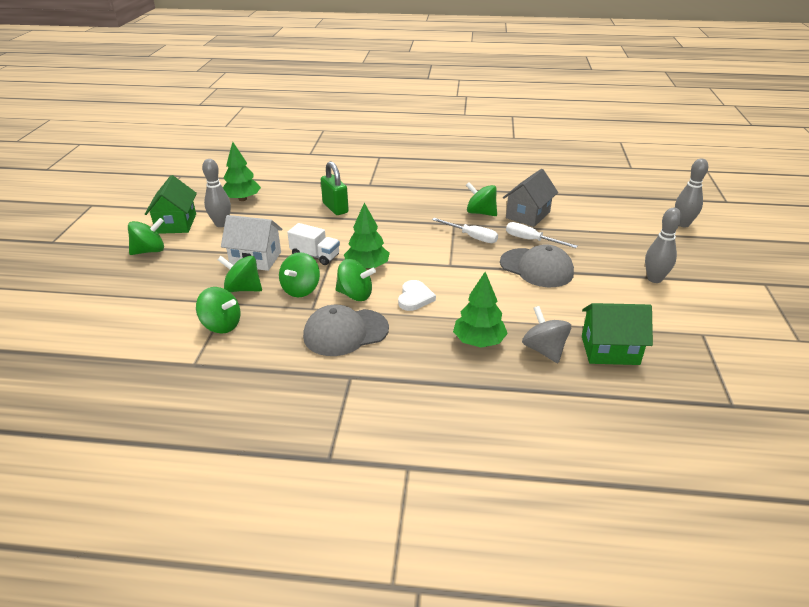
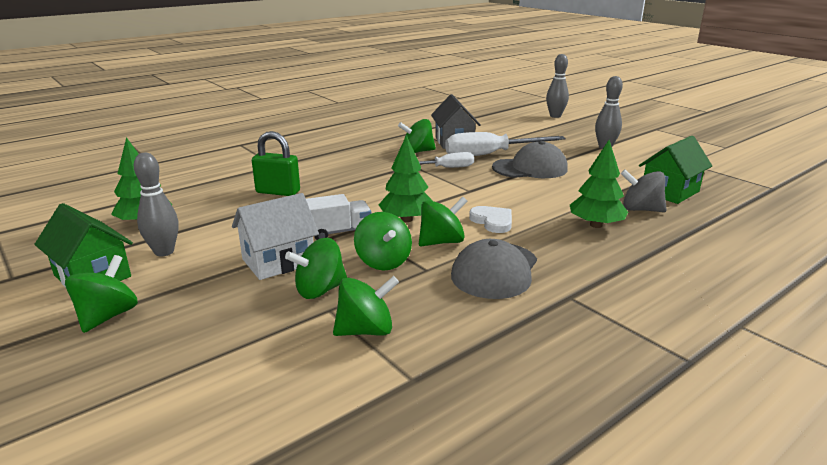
camera: 45 degrees left, 10 degrees down
(531, 240) = (490, 155): white screwdriver -> white screwdriver, size x1.68

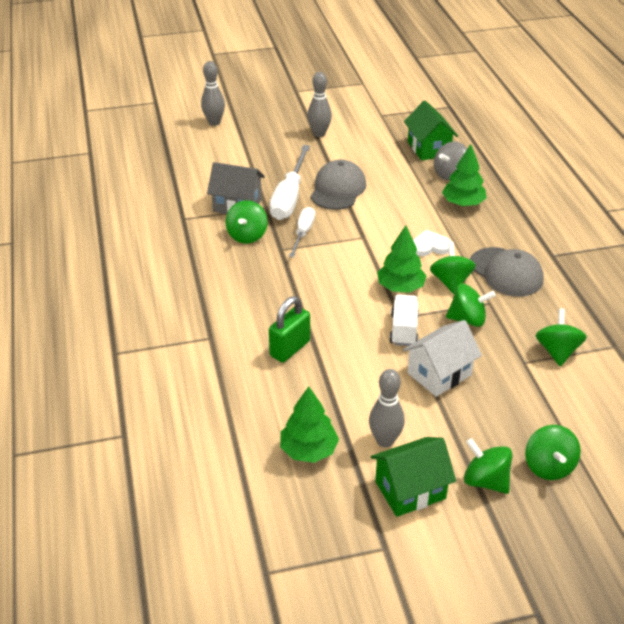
camera: 65 degrees left, 15 degrees up
(278, 261) = (439, 374): white house -> white house turned 60 degrees clockwise
(320, 290) = (496, 361): green spinning top -> green spinning top (548, 466)

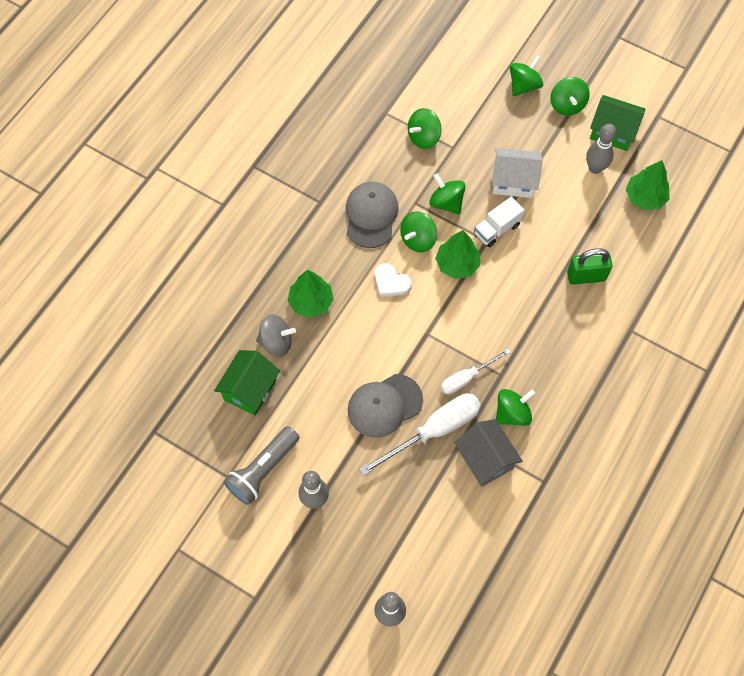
camera: 135 degrees left, 25 degrees up
(366, 127) = (262, 470): none -> grey flashlight

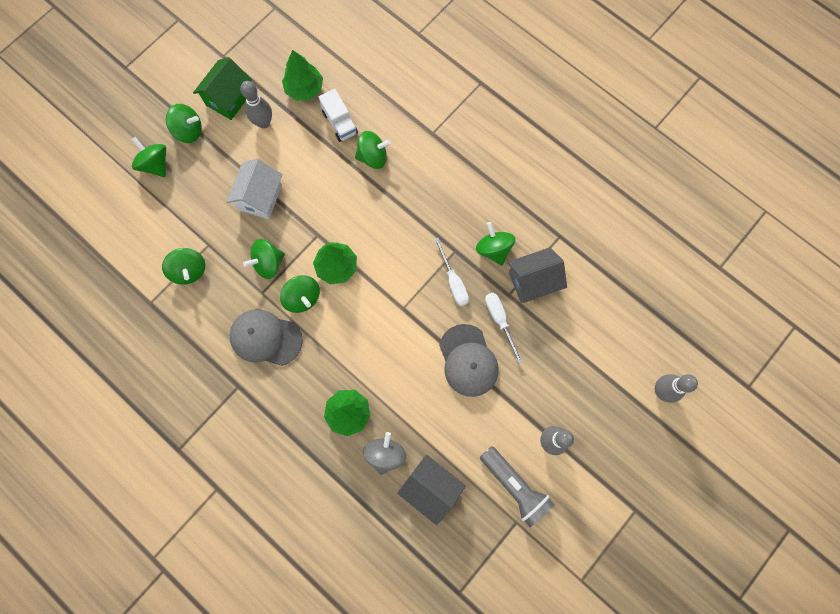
camera: 80 degrees left, 10 degrees up
(250, 390) = (431, 488): green house -> grey house
(391, 282) = (343, 332): white heart -> none
(434, 431) = (499, 320): white screwdriver -> white screwdriver, size x0.60
(497, 229) = (308, 223): white truck -> white truck (340, 123)
(586, 276) = (373, 157): green padlock -> green spinning top

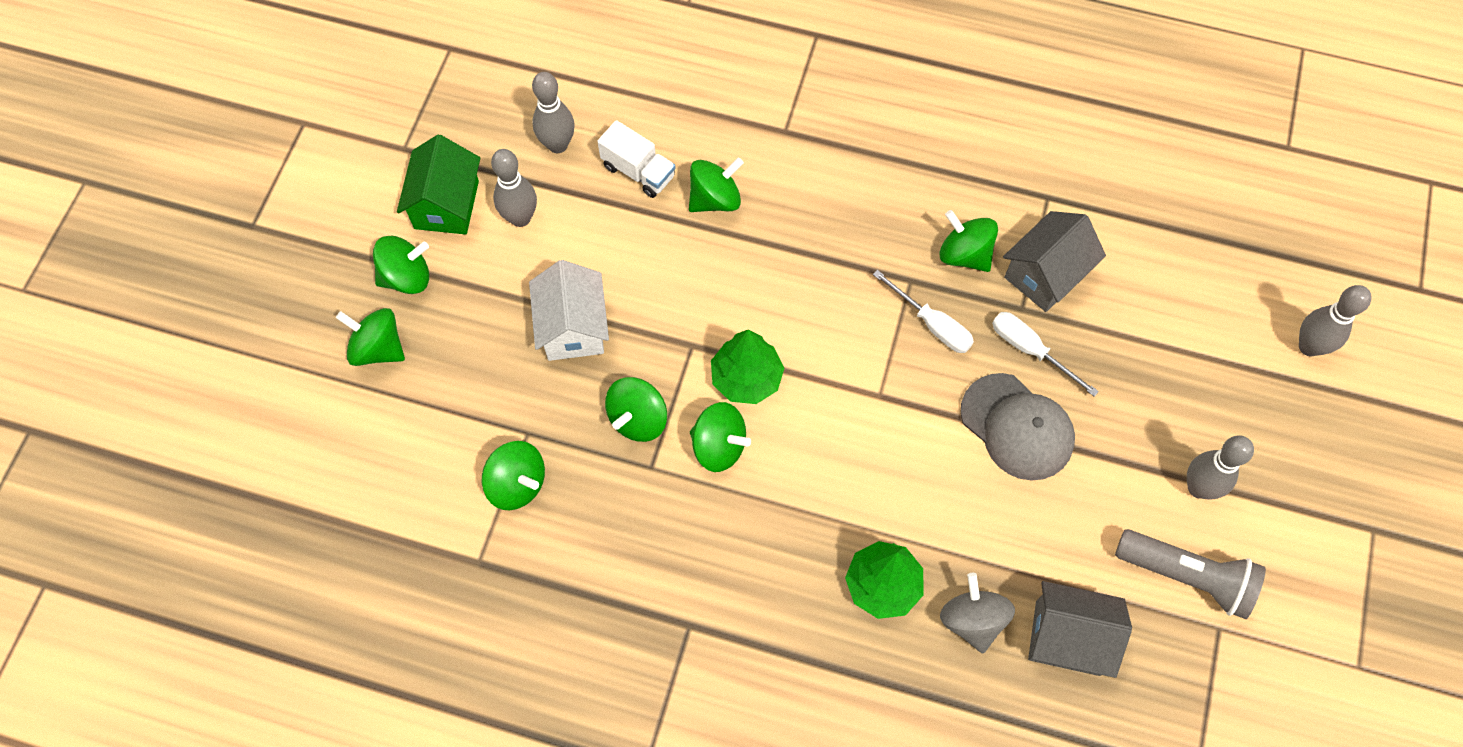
camera: 25 degrees left, 10 degrees down
(266, 338) = (694, 532): grey cap -> none
(304, 89) = (558, 145): green tree -> grey bowling pin

